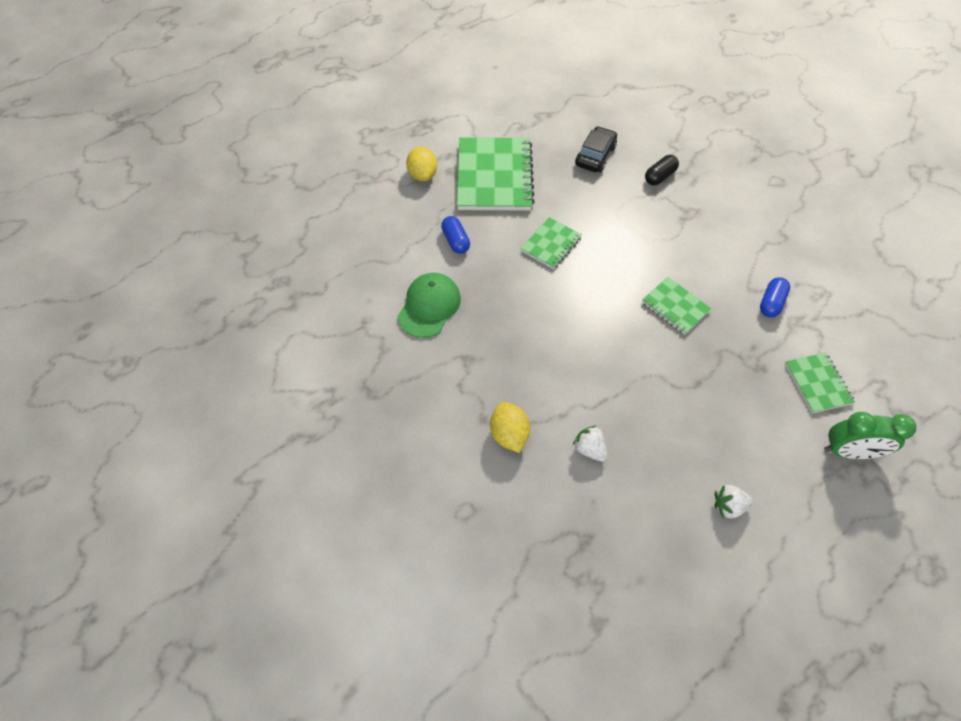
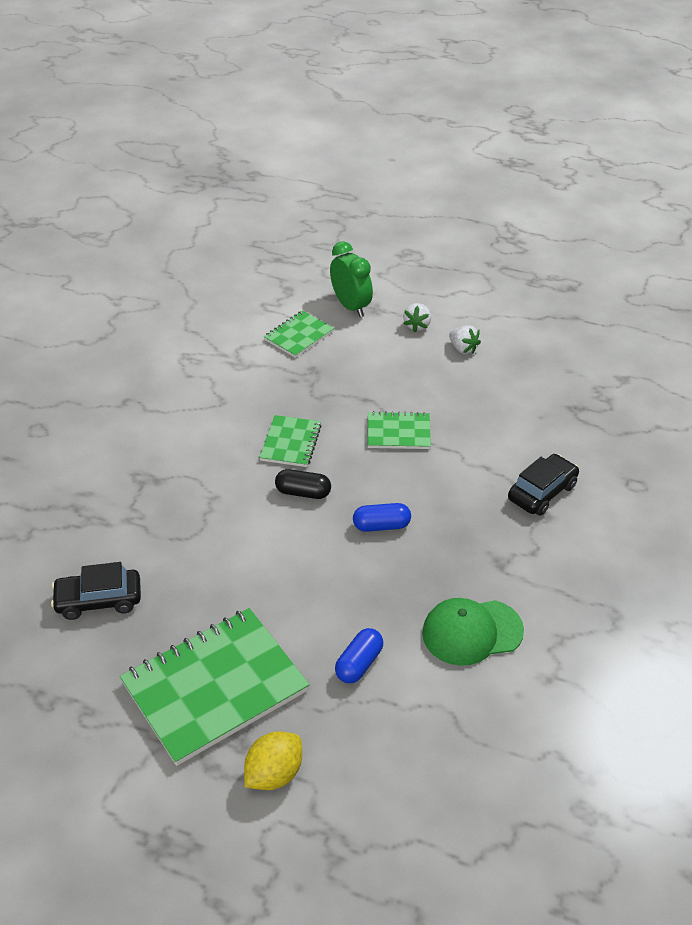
camera: 125 degrees left, 15 degrees down
(509, 434) = (542, 492): yellow lemon -> black car
(551, 244) = (288, 572): green notebook -> green notebook (398, 432)
(589, 449) = (499, 437): white strawberry -> white strawberry (417, 325)
(659, 177) = (97, 525): black capsule -> black capsule (303, 492)
(771, 303) = (229, 384): blue capsule -> blue capsule (381, 526)

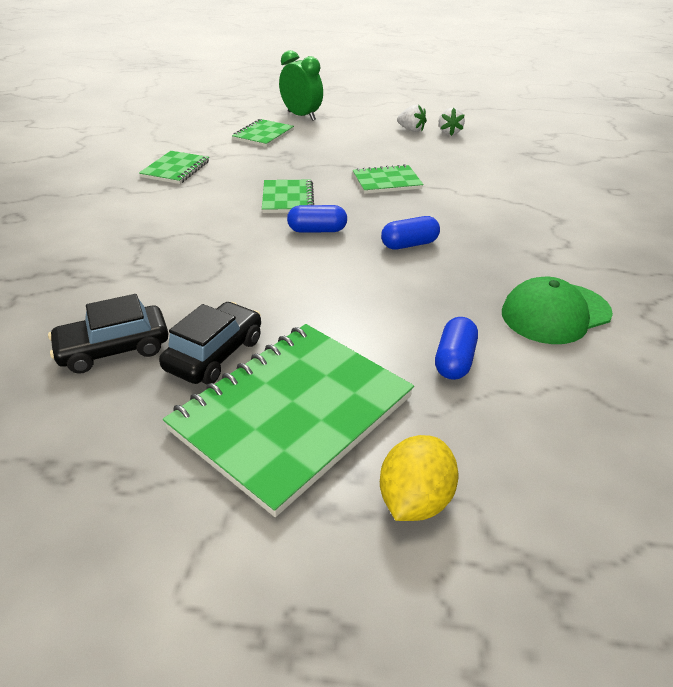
camera: 15 degrees left, 5 degrees down
(195, 381) = (175, 169): none -> green notebook
(303, 492) = (317, 230): black capsule -> blue capsule
(417, 325) = (364, 121): white strawberry -> white strawberry (449, 132)
(542, 492) = (542, 204): black car -> black car (215, 354)

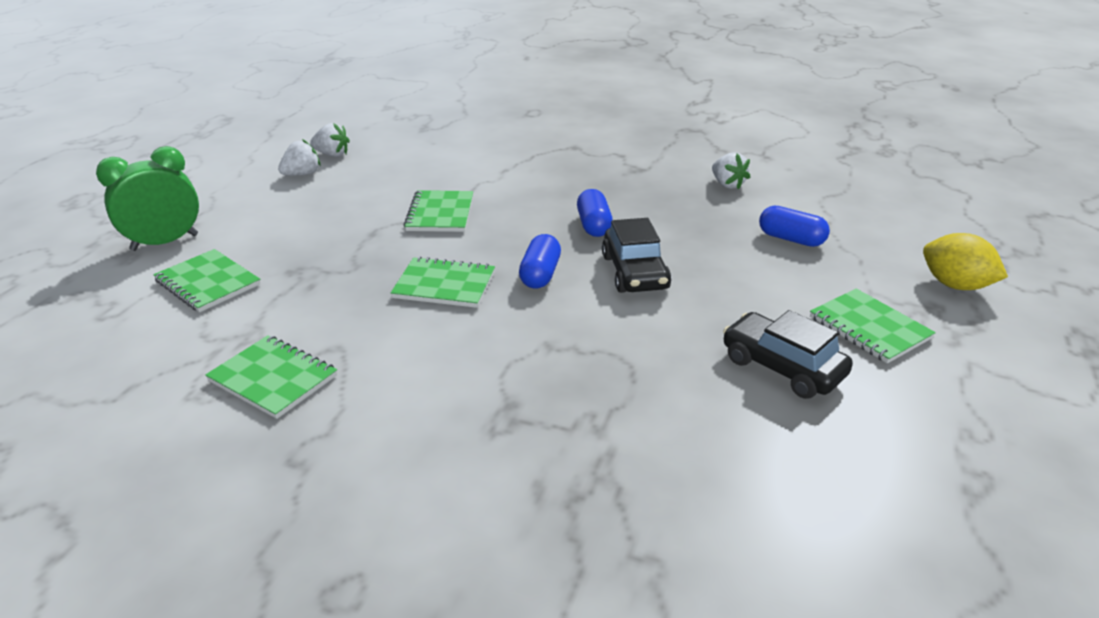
camera: 75 degrees left, 5 degrees down
(114, 349) = (771, 444): black car -> black car (634, 272)
(292, 413) = (869, 328): green notebook -> green notebook, size x0.51
(555, 313) = (727, 184): green cap -> white strawberry

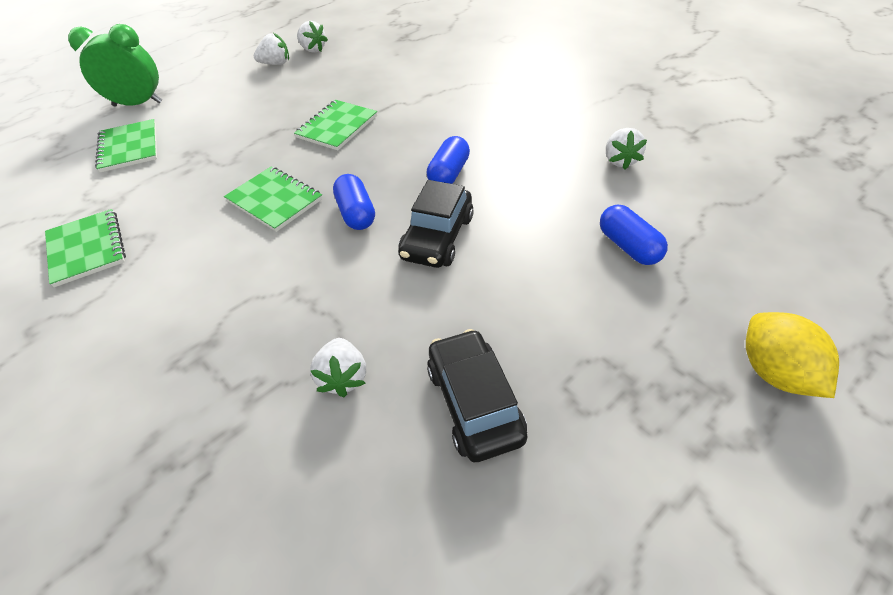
camera: 30 degrees right, 15 degrees up
(540, 274) = (356, 213): blue capsule -> blue capsule turned 60 degrees counterclockwise
(662, 387) = (343, 377): none -> white strawberry
(869, 328) = (614, 391): green notebook -> none

